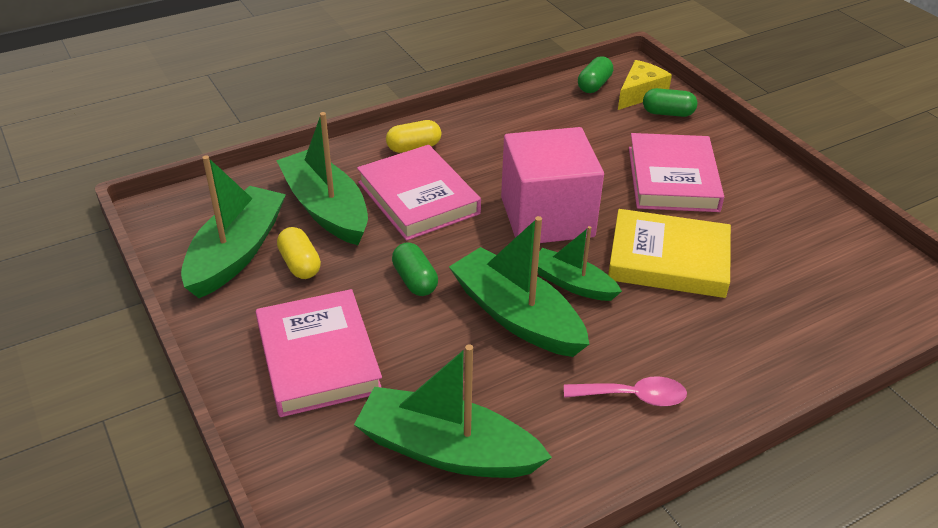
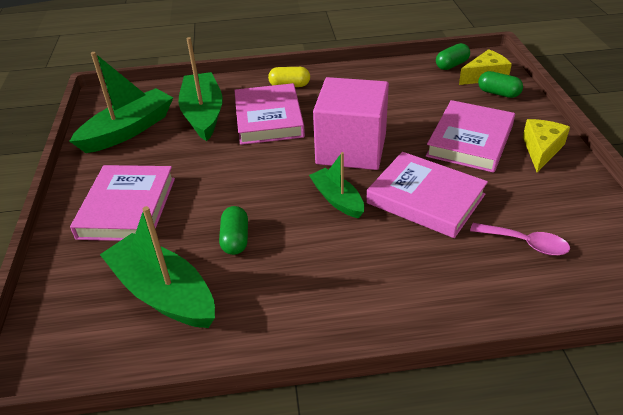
camera: 25 degrees right, 0 degrees up
(300, 264) = (161, 145): yellow capsule -> none
(415, 280) = (226, 172): green capsule -> green capsule (235, 239)
(516, 316) = (279, 212): green boat -> none
(633, 396) = (326, 294): pink spoon -> pink spoon (525, 243)
(668, 259) = (425, 199): yellow book -> pink book
(752, 174) = (541, 150): none -> yellow cheese

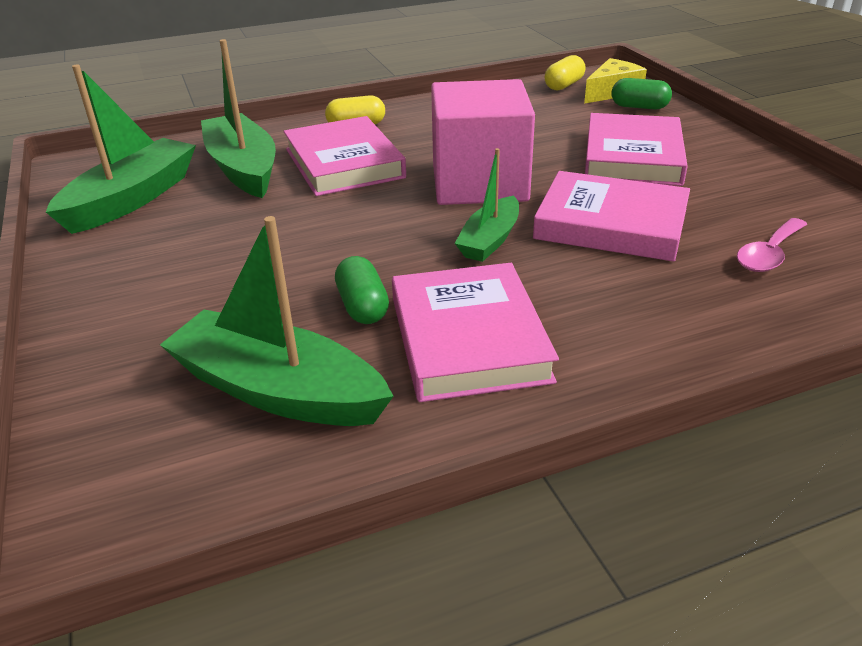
camera: 15 degrees left, 5 degrees down
(127, 207) = (170, 291): pink book -> pink book (468, 339)
(337, 199) = (490, 240): green boat -> green boat turned 105 degrees counterclockwise
(451, 65) = (564, 85): green capsule -> yellow capsule
(525, 243) = (769, 254): pink spoon -> pink spoon turned 120 degrees clockwise
(541, 150) = (727, 156): yellow cheese -> none

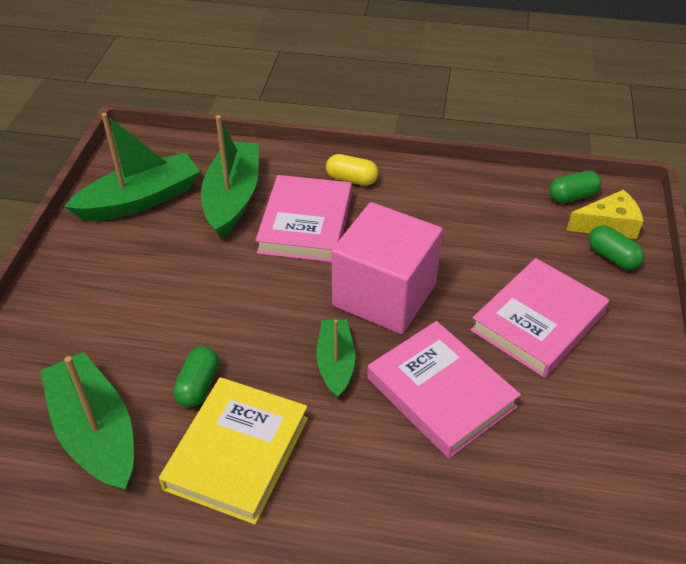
camera: 30 degrees right, 10 degrees up
(468, 339) = (237, 453): pink book -> yellow book
(490, 240) = (335, 363): green boat -> green boat turned 120 degrees clockwise
(564, 85) = (572, 196): yellow capsule -> green capsule
(769, 254) = (532, 492): pink spoon -> none

